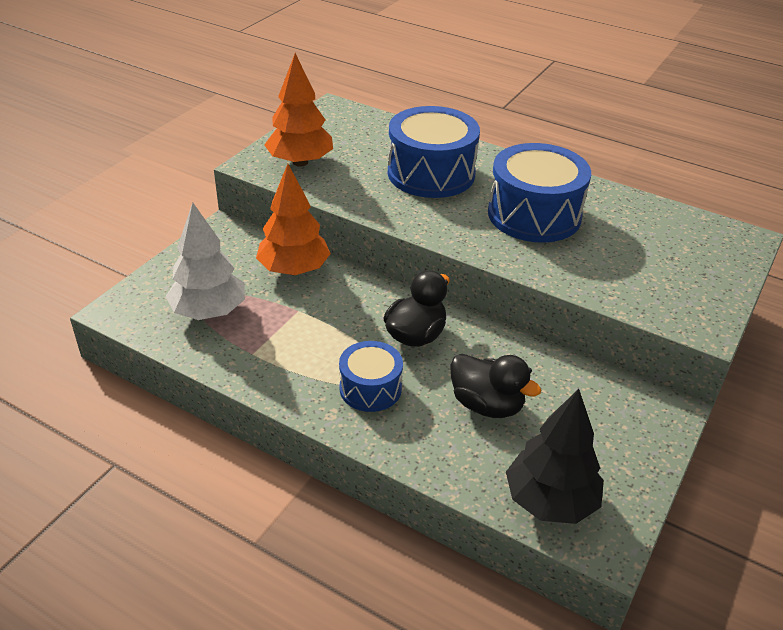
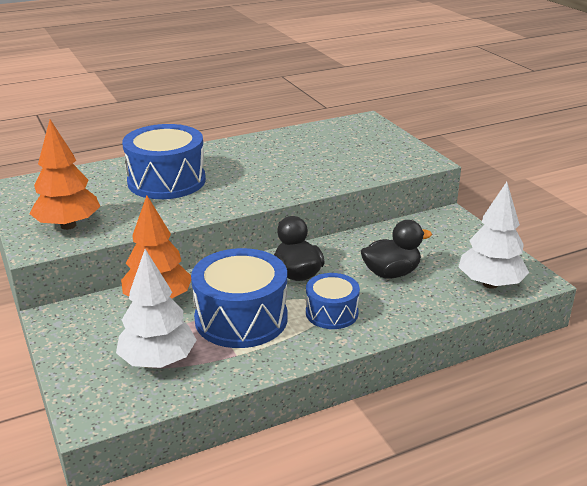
camera: 55 degrees left, 10 degrees down
(534, 215) = (264, 165): blue drum -> blue drum (241, 318)
(550, 501) = (490, 284): black tree -> white tree

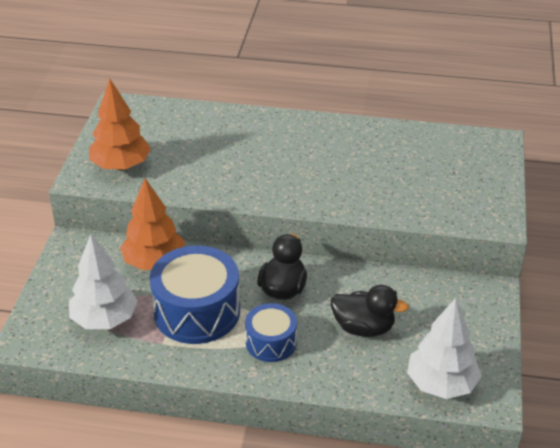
camera: 35 degrees right, 10 degrees up
(166, 181) = (236, 148): blue drum -> none

